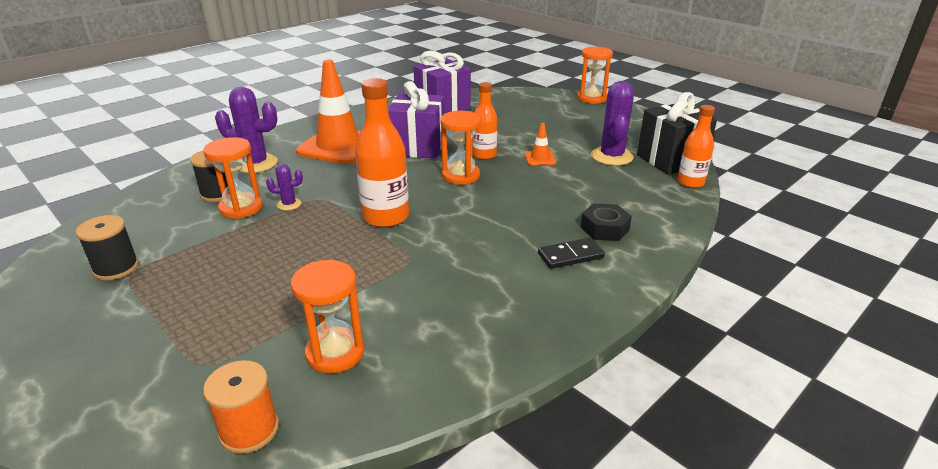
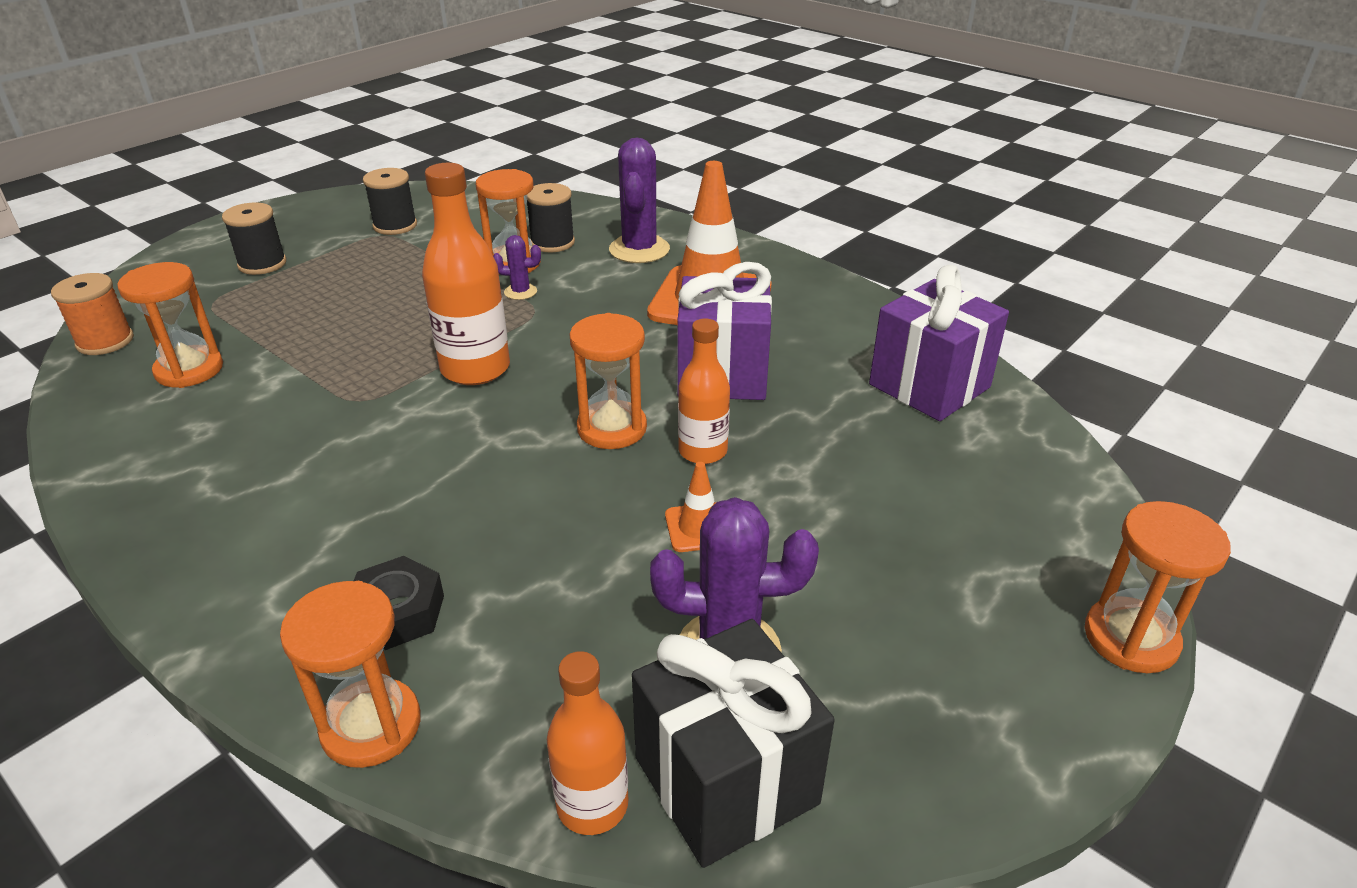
camera: 85 degrees right, 5 degrees up
(137, 343) = (262, 264): none -> black spool
(289, 204) = (520, 292): purple cactus -> purple cactus turned 75 degrees counterclockwise
(570, 256) = (319, 561): black domino -> none
(673, 230) = (371, 726): none -> orange hourglass

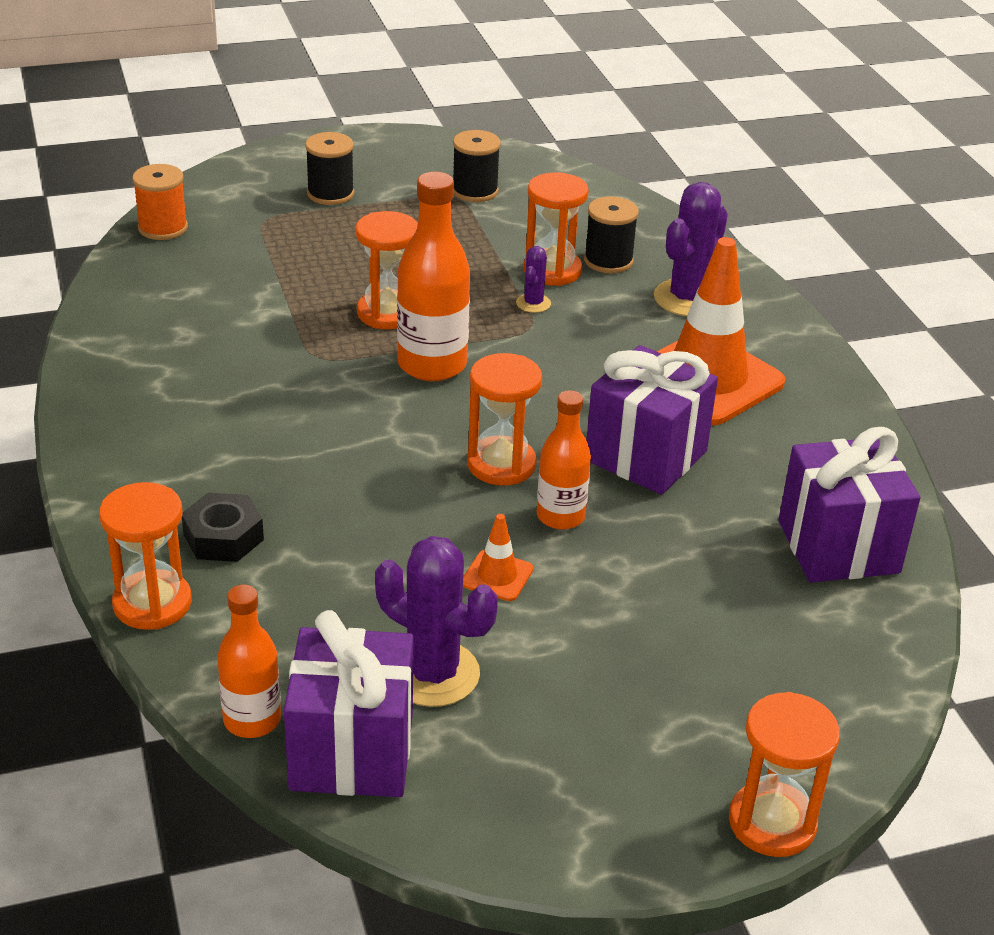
camera: 30 degrees right, 0 degrees up
(189, 370) = (208, 278): orange hourglass -> orange hourglass (387, 313)
(520, 292) = (533, 303): purple cactus -> purple cactus turned 75 degrees clockwise
(725, 780) = (351, 751): black gift -> purple gift

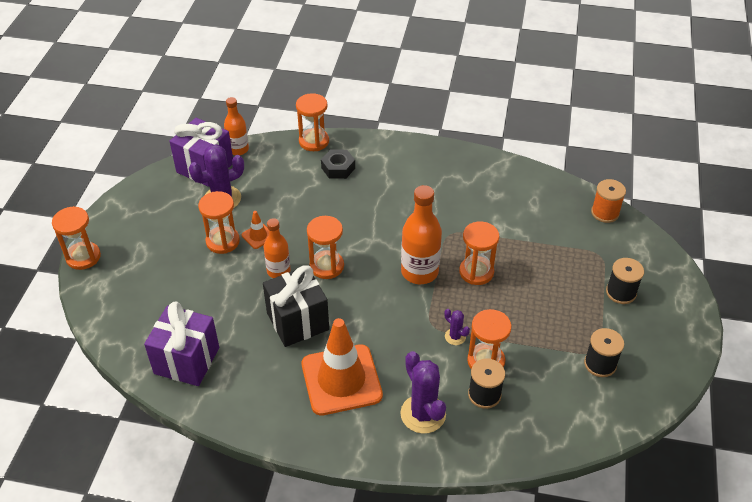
camera: 120 degrees right, 10 degrees up
(550, 619) = (222, 241): none -> orange hourglass
(646, 456) = (297, 321): purple gift -> black gift

